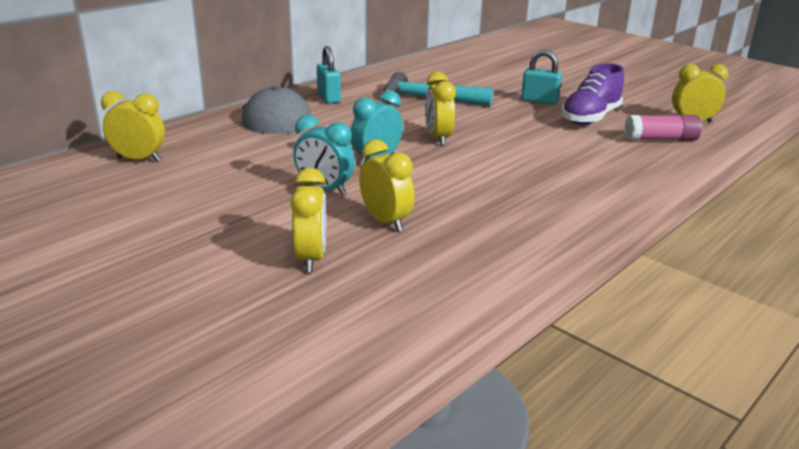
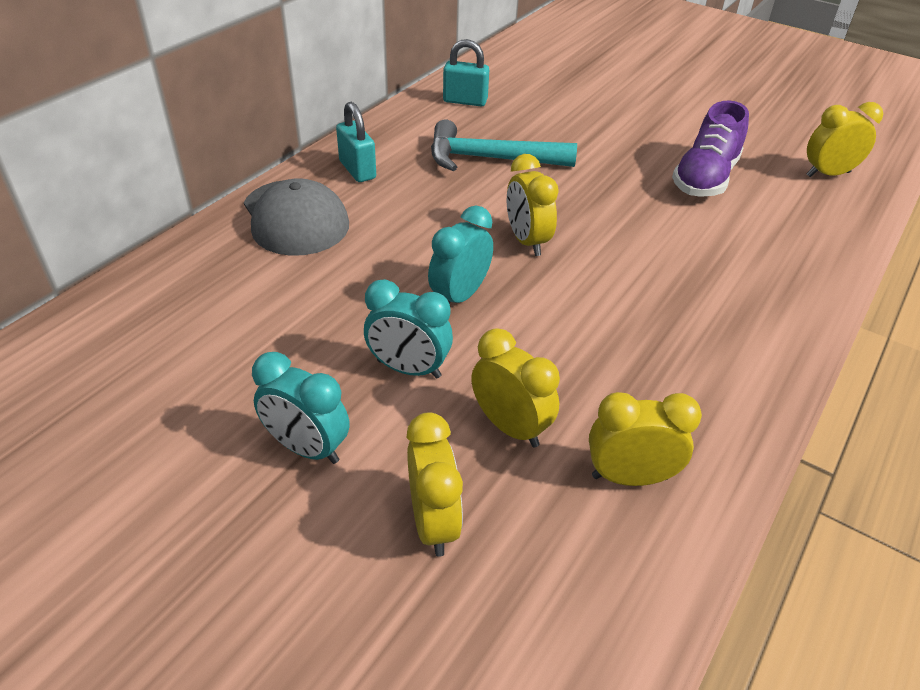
camera: 10 degrees left, 15 degrees up
(139, 159) = (126, 334): yellow clock -> yellow clock (629, 477)
(238, 218) = (307, 448): none -> turquoise clock
(539, 101) = (632, 150): turquoise padlock -> turquoise padlock (465, 101)
(661, 139) = (802, 213): pink glue stick -> none

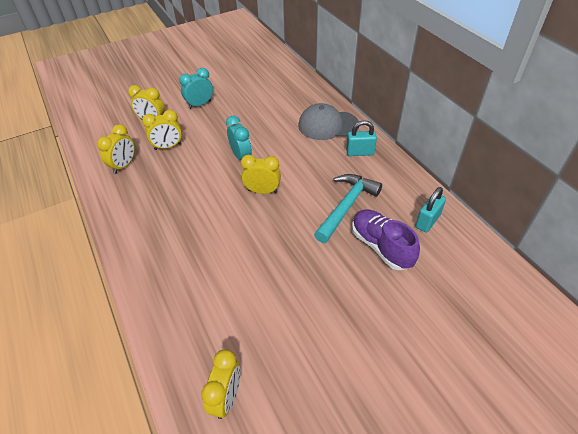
camera: 120 degrees right, 5 degrees up
(408, 369) = (213, 132): turquoise clock -> none
(705, 179) = (268, 305): purple shoe -> purple shoe (381, 246)

